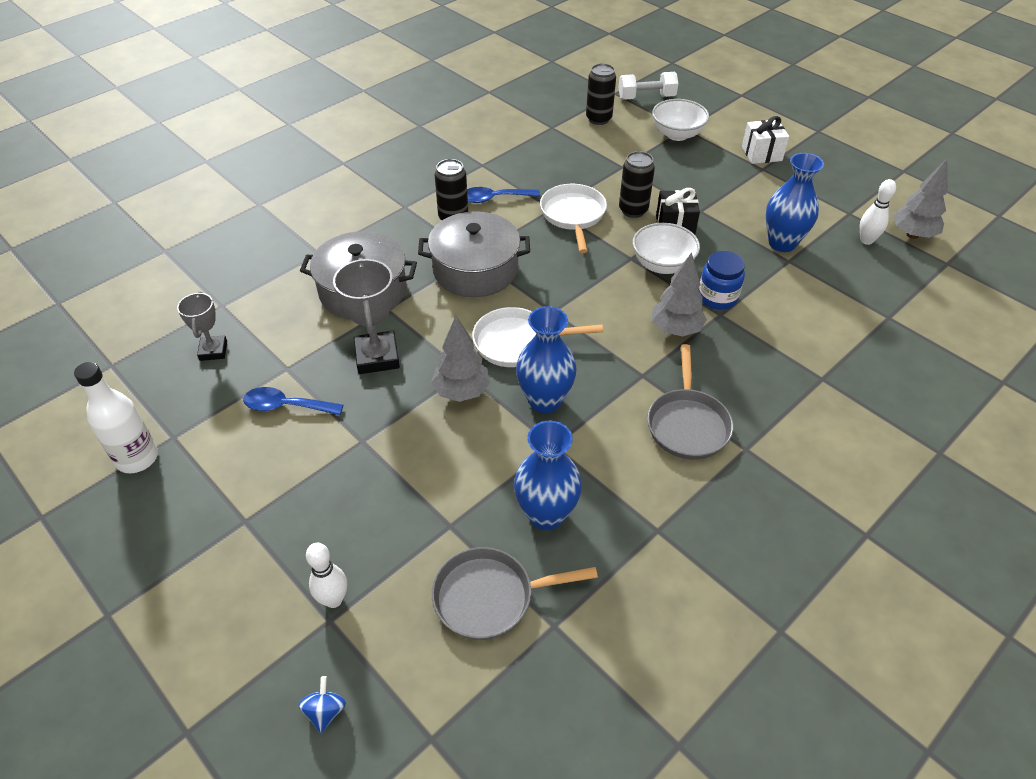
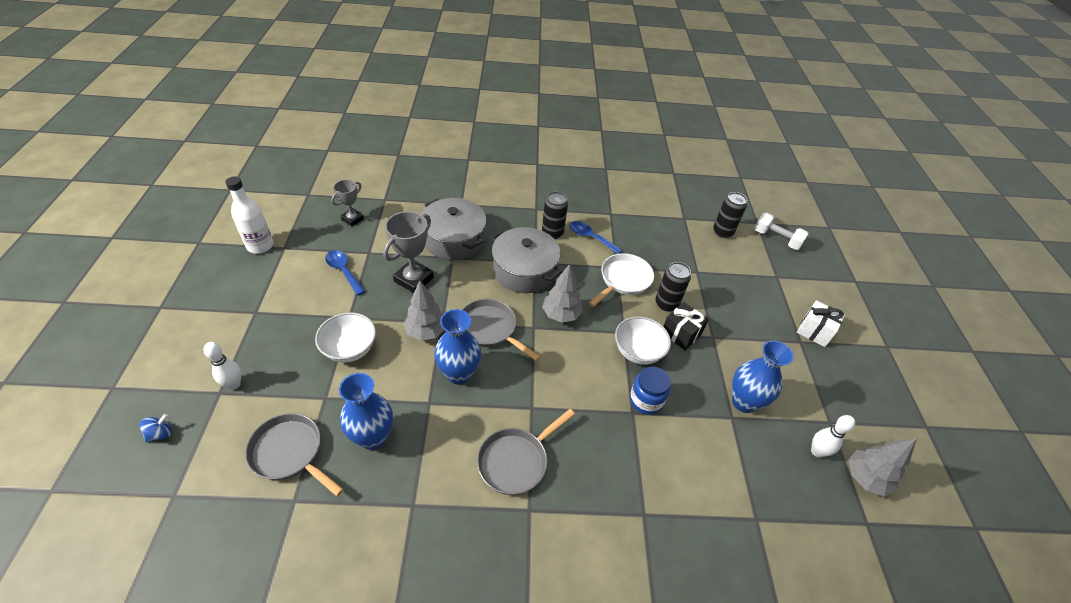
camera: 40 degrees right, 0 degrees up
(517, 342) = (490, 329): white pan -> grey pan
(675, 329) = (590, 397): grey tree -> grey tree (561, 315)
(677, 134) = (765, 276): white bowl -> white bowl (350, 349)

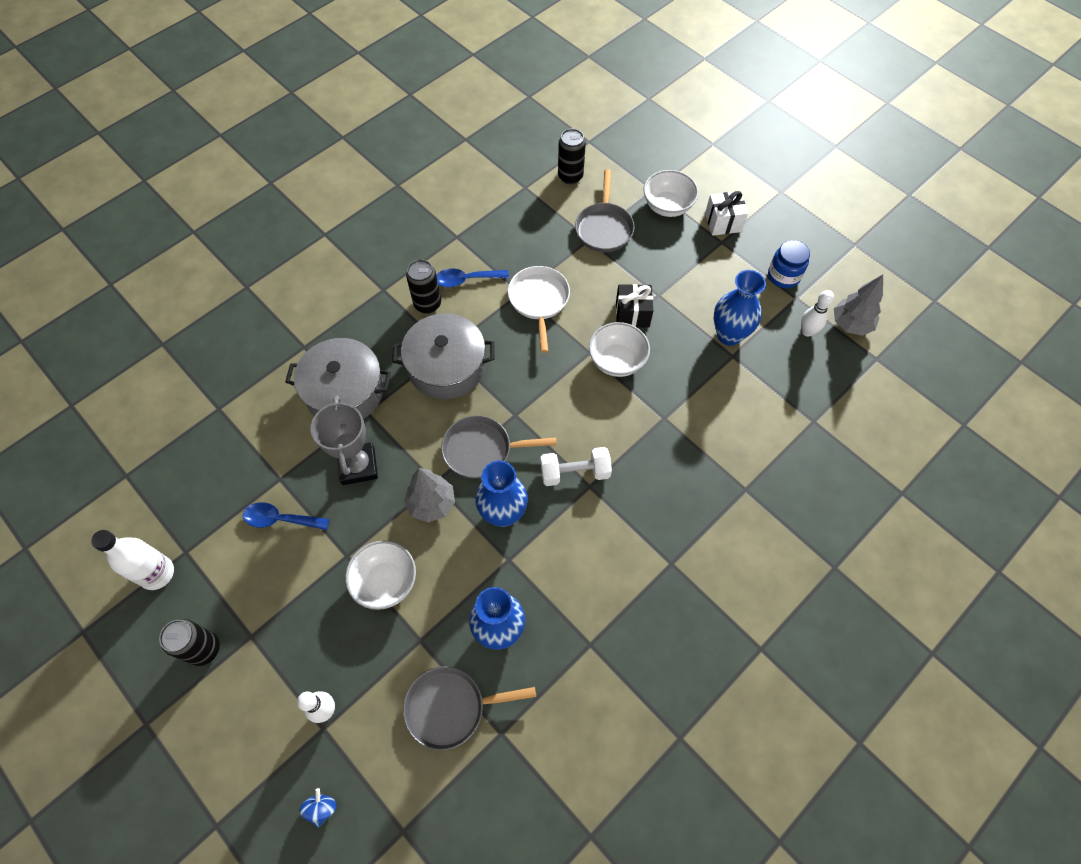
camera: 40 degrees left, 15 degrees up
(352, 219) = (214, 459): grey trophy -> none
(516, 461) = (624, 538): grey pan -> grey pan (604, 228)
(561, 315) = (524, 382): grey tree -> none
(646, 400) = (663, 399): blue jar -> blue jar (783, 276)
(666, 304) = (595, 294): black can -> black can (204, 649)
(776, 239) = (619, 147): white dumbbell -> white dumbbell (575, 472)
(778, 293) = (667, 206): none -> white bowl

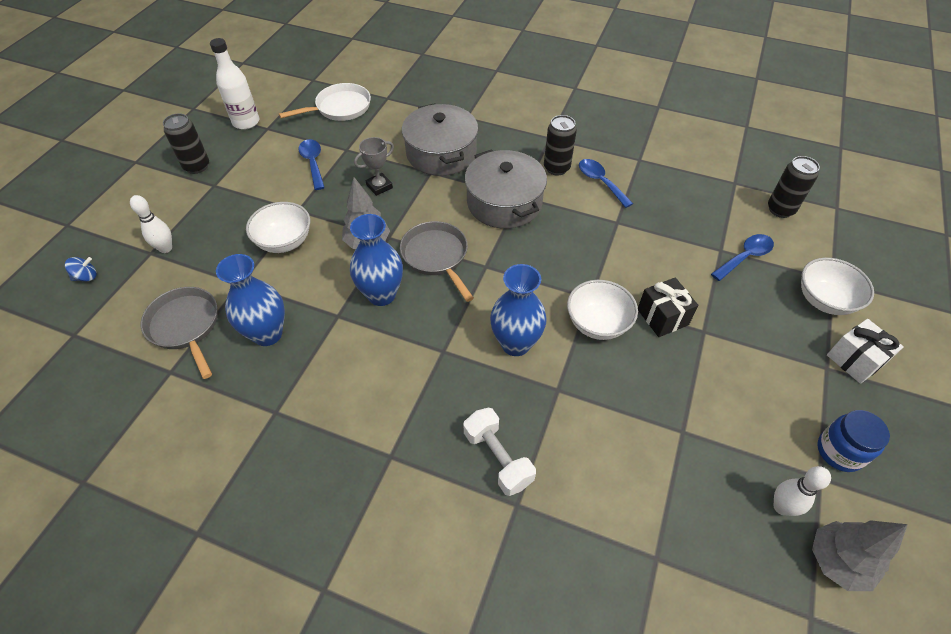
camera: 65 degrees right, 10 degrees down
(358, 466) = (379, 186): grey trophy -> grey trophy, size x0.61
(539, 301) = (619, 238): white pan -> white pan (340, 108)
(575, 472) = (451, 334): white dumbbell -> white dumbbell (497, 458)
(604, 228) = (745, 257): grey pan -> blue spoon
(729, 335) = (708, 418): blue vase -> blue vase (515, 343)

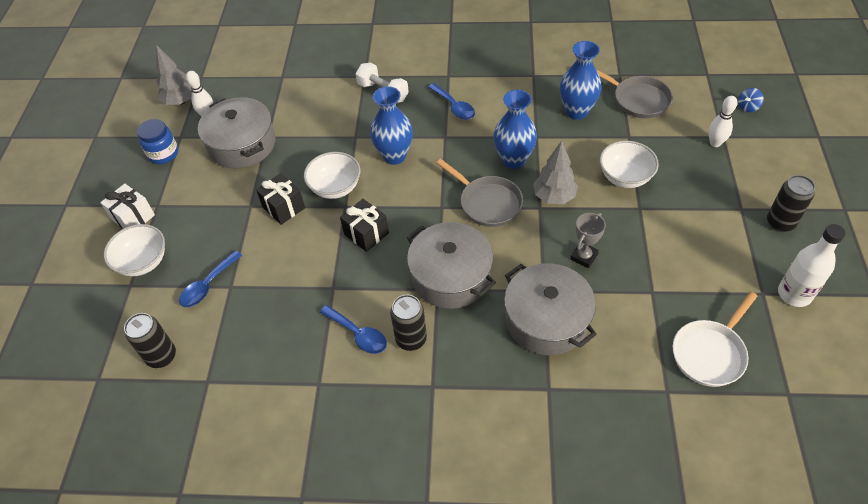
camera: 165 degrees right, 0 degrees up
(313, 163) = (671, 263): blue spoon -> blue spoon (454, 107)
(573, 261) = (366, 233): none -> black gift
(720, 429) = (242, 144): none -> grey pot

